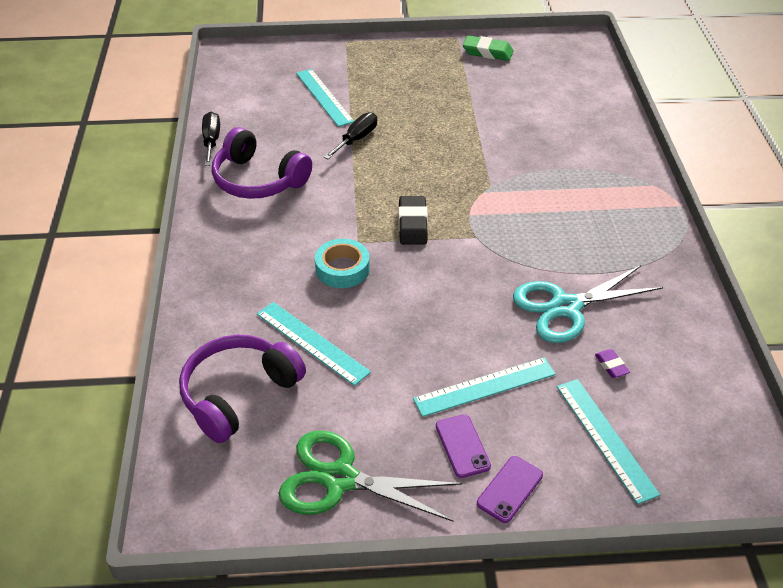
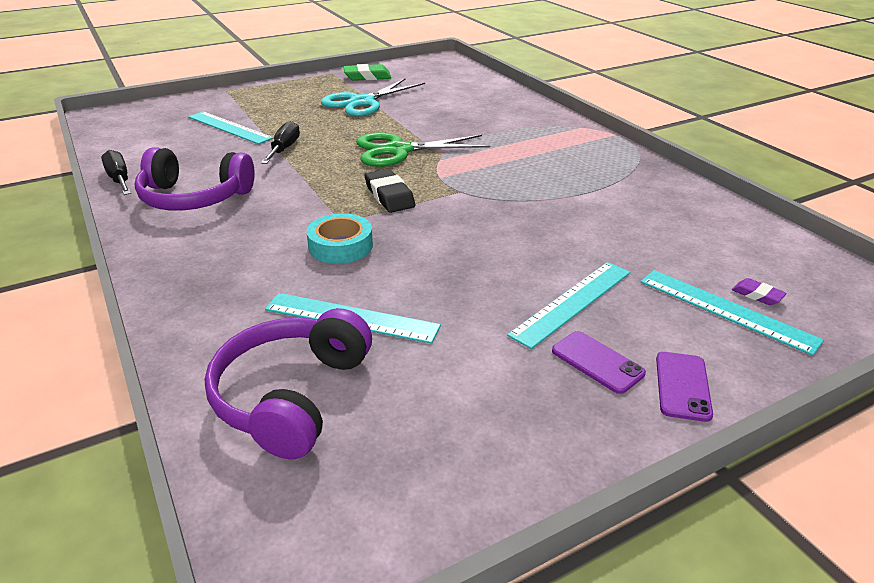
camera: 25 degrees left, 10 degrees down
(340, 479) = (487, 444): green scissors -> green scissors (398, 150)
(565, 307) = (589, 221): turquoise scissors -> turquoise scissors (362, 102)
(611, 366) = (672, 252): purple eraser -> purple eraser (757, 295)

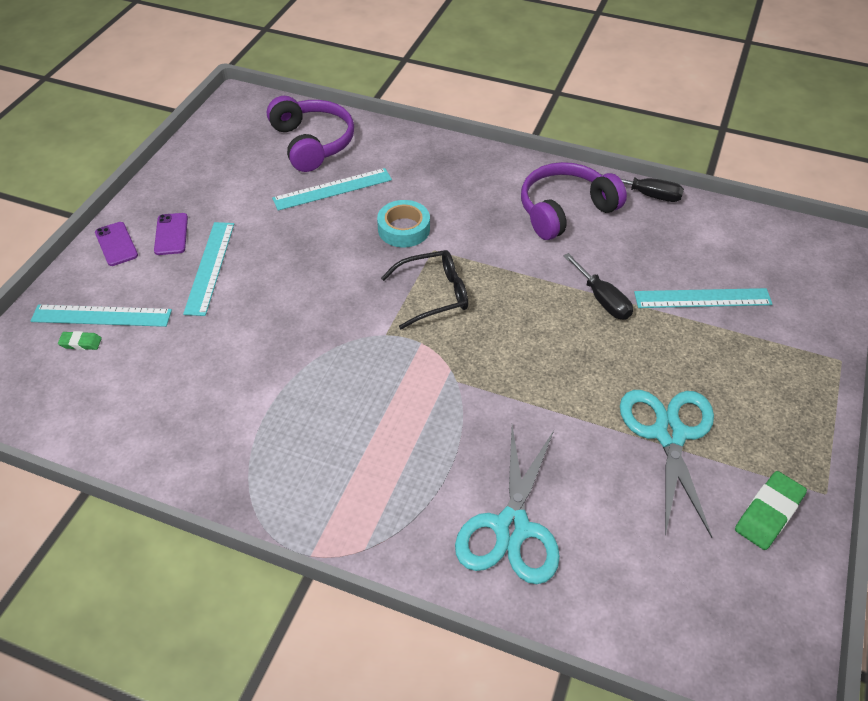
camera: 140 degrees right, 15 degrees up
(389, 196) = (433, 294): black eraser -> black glasses
(398, 150) = (505, 362): green scissors -> none
(493, 108) = (511, 528): none -> turquoise scissors
(597, 362) = (171, 234): purple phone -> purple phone turned 75 degrees clockwise
(757, 295) = (81, 343): purple eraser -> green eraser

